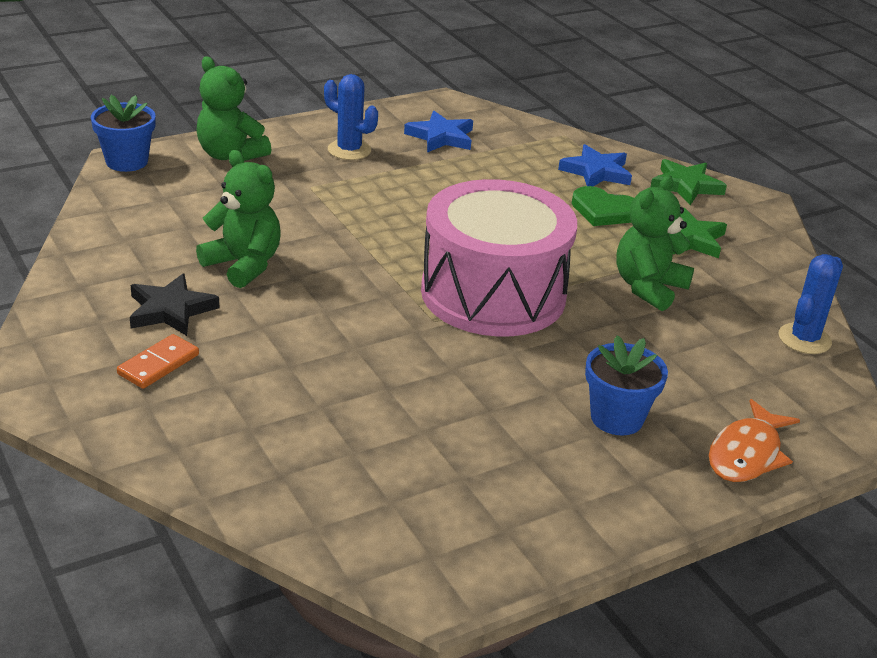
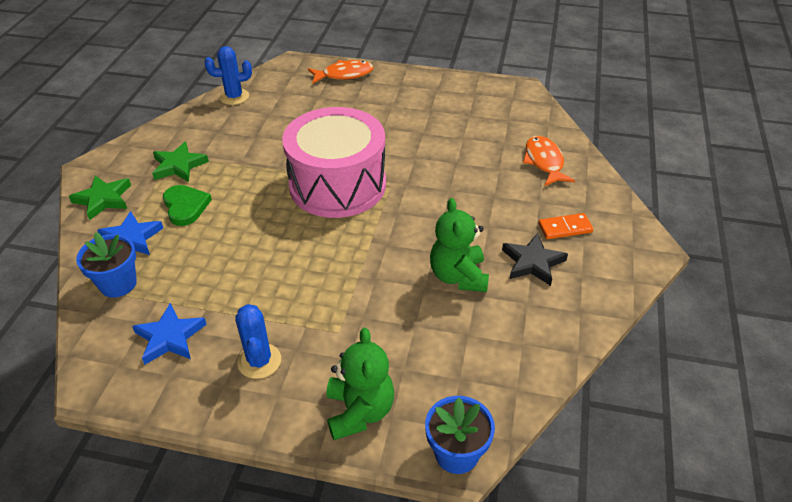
camera: 135 degrees left, 10 degrees up
(263, 449) = (544, 162): none -> orange fish
(617, 418) = (373, 106): blue flower pot -> blue flower pot (118, 284)
(648, 288) = (254, 150): green teddy bear -> none

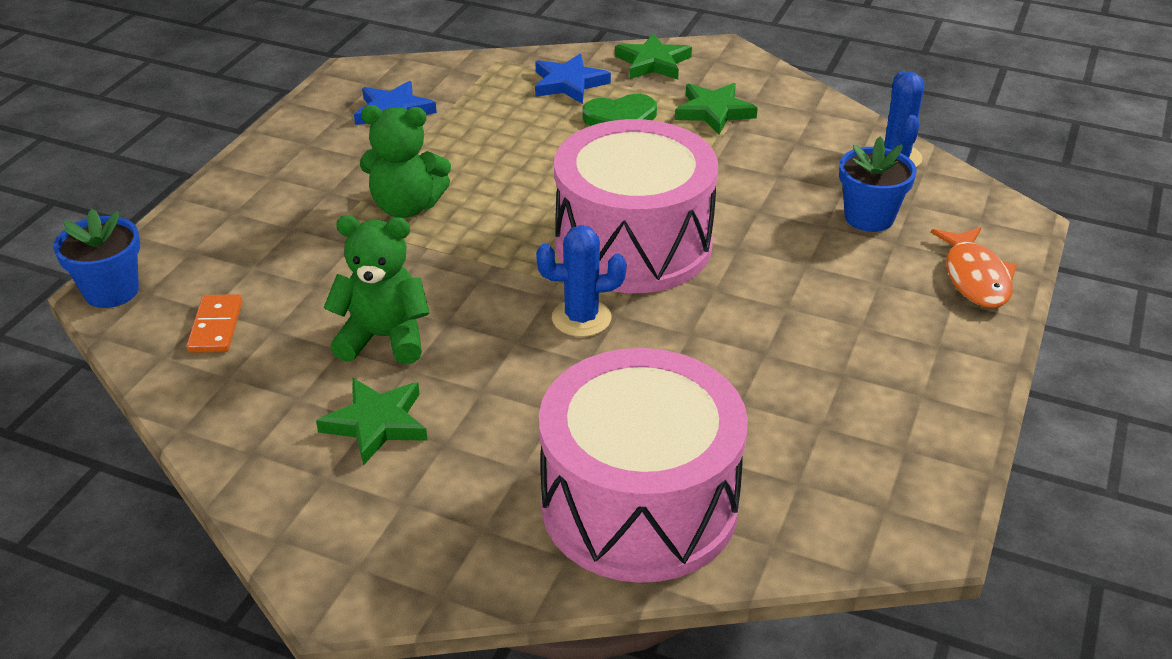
camera: 100 degrees right, 5 degrees down
(118, 284) = (493, 79): blue flower pot -> blue flower pot (869, 217)
(259, 361) = (326, 166): blue cactus -> blue cactus (581, 318)
(359, 411) = (213, 229): green teddy bear -> green teddy bear (406, 207)
(532, 262) = (376, 423): black star -> green star
(544, 162) = (639, 504): orange fish -> pink drum
(565, 228) = (440, 484): orange domino -> orange domino (215, 327)

